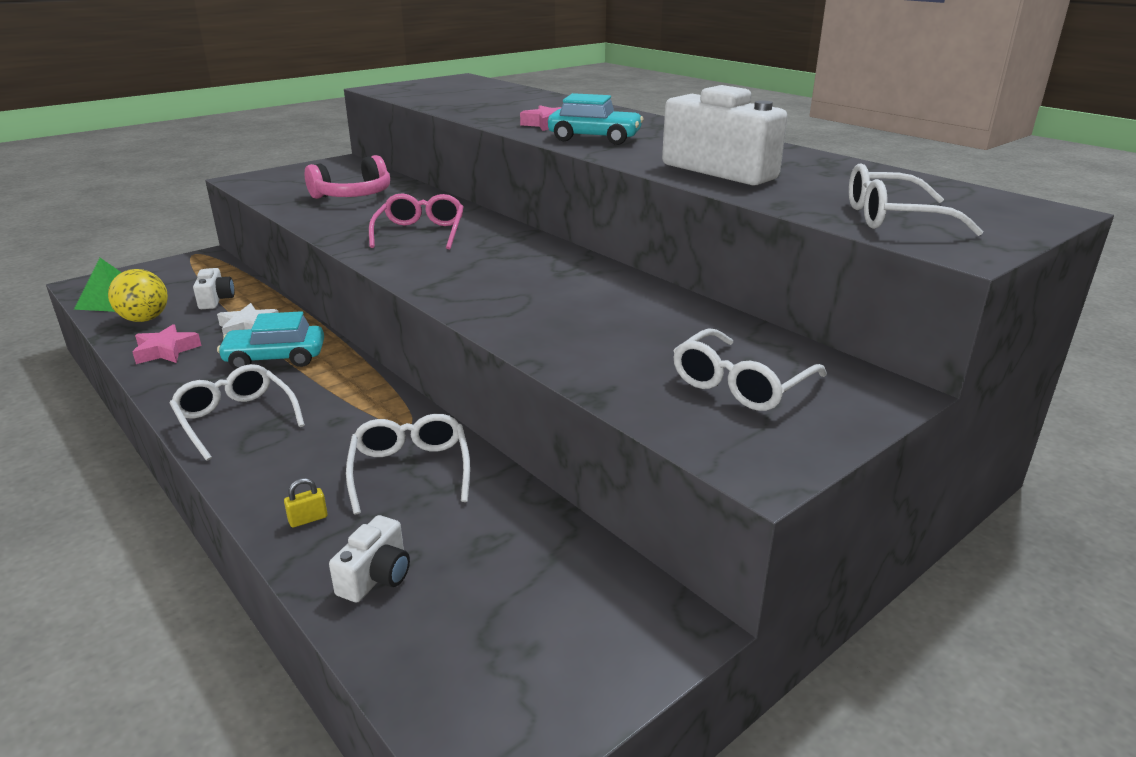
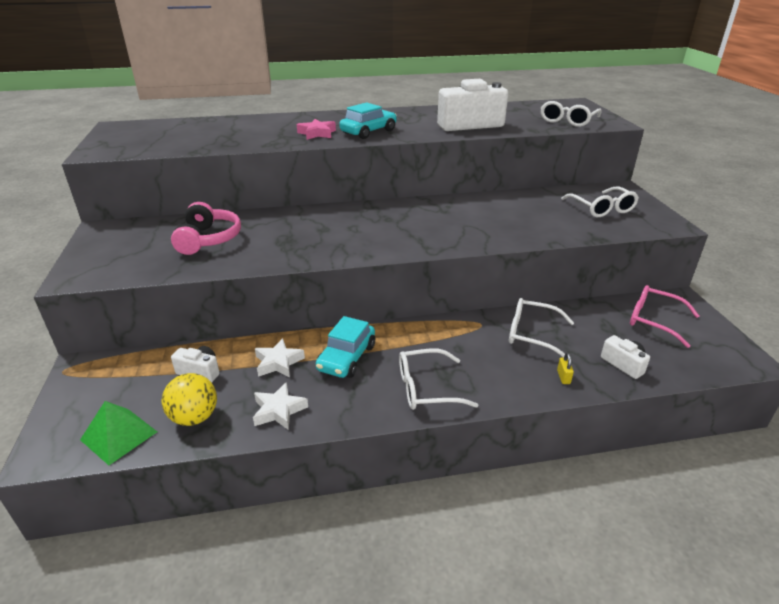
camera: 60 degrees left, 5 degrees up
(166, 351) = (279, 410): pink star -> white star
(420, 232) = (327, 232): pink glasses -> pink glasses (653, 320)

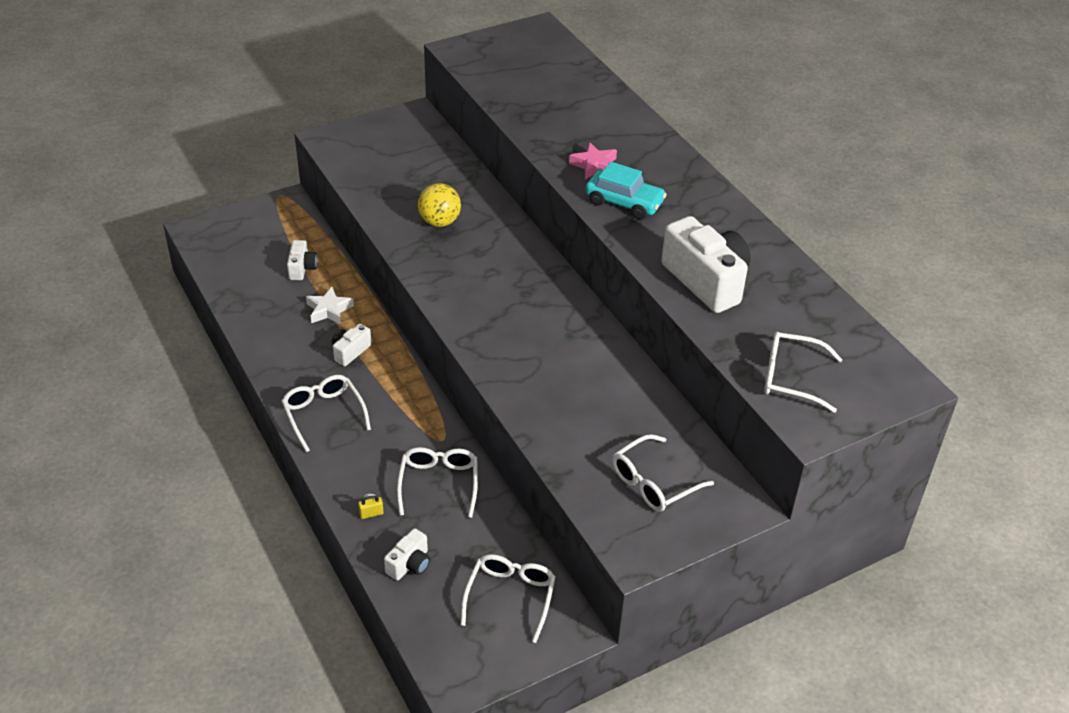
camera: 70 degrees right, 10 degrees up
(119, 435) = (220, 256): green pyramid -> none
(194, 417) = (248, 286): yellow ball -> yellow ball (439, 222)
(208, 239) = (422, 184): pink headphones -> none
(279, 410) = (269, 329): white star -> none
(346, 358) = (350, 351): turquoise car -> white camera
(653, 320) = (510, 597): pink glasses -> white glasses

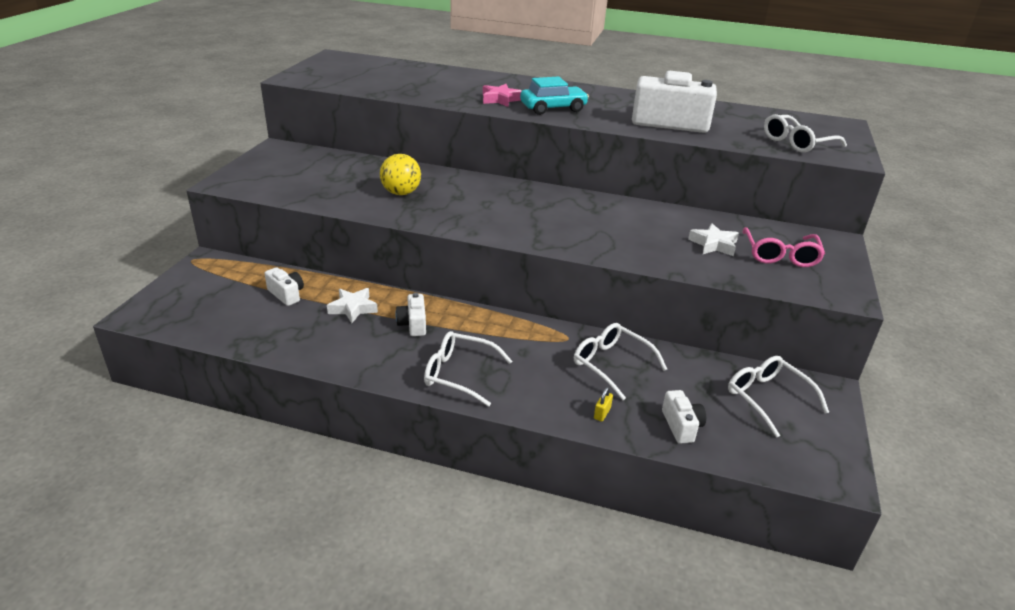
camera: 45 degrees left, 10 degrees down
(612, 433) = (713, 244): none -> white star
(653, 483) = (780, 255): white glasses -> pink glasses

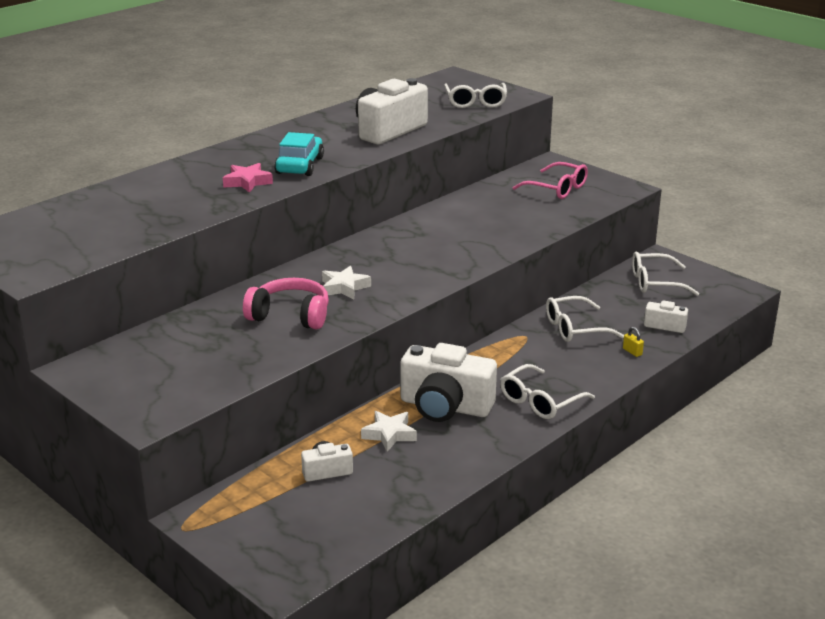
camera: 60 degrees left, 5 degrees down
(401, 193) = (290, 316): yellow ball -> pink headphones
(413, 324) = (445, 406): white camera -> white camera, size x2.04
(713, 244) = (521, 206): white star -> white star (344, 287)

